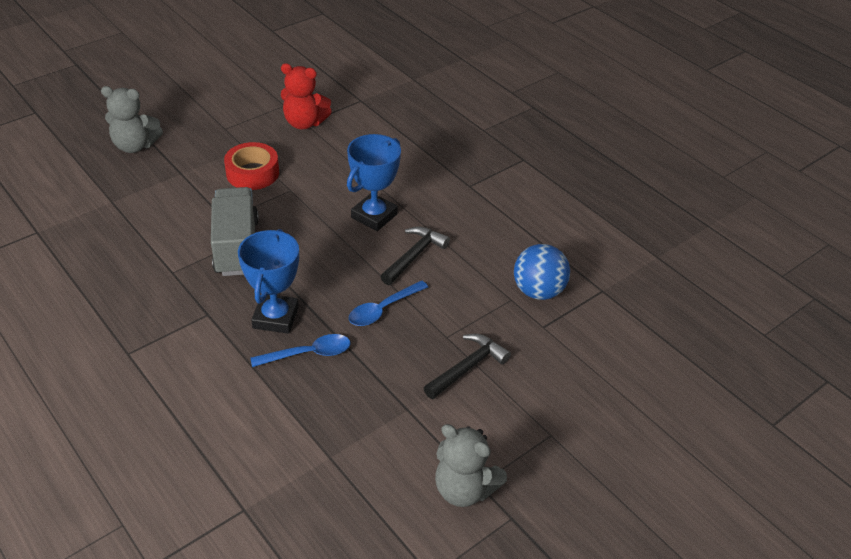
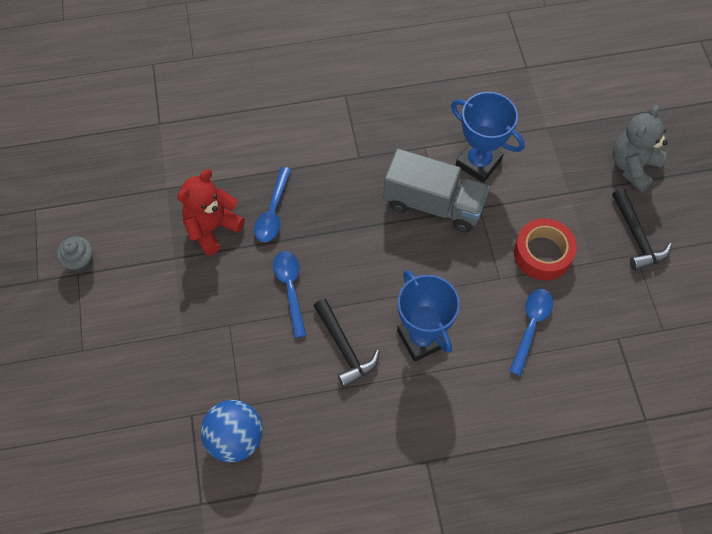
camera: 120 degrees right, 20 degrees up
(275, 317) = (327, 203): blue trophy -> blue trophy (478, 163)
(304, 123) = (618, 337): red teddy bear -> red teddy bear (212, 228)
(323, 164) = (531, 326): none -> blue spoon
(464, 489) = (80, 262): grey teddy bear -> grey cupcake
(467, 368) = (185, 324): black hammer -> black hammer (636, 237)

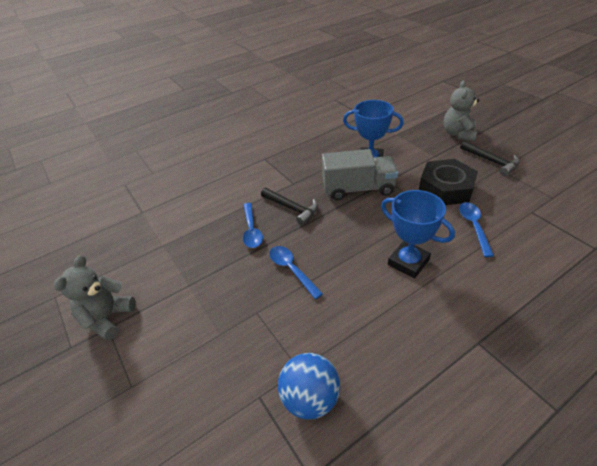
camera: 20 degrees left, 20 degrees down
(80, 262) = (107, 318): grey cupcake -> grey teddy bear
(212, 228) = (210, 255): red teddy bear -> none
(344, 348) = (357, 291): black hammer -> black hammer (292, 208)
(542, 254) = (446, 188): red tape -> black nut

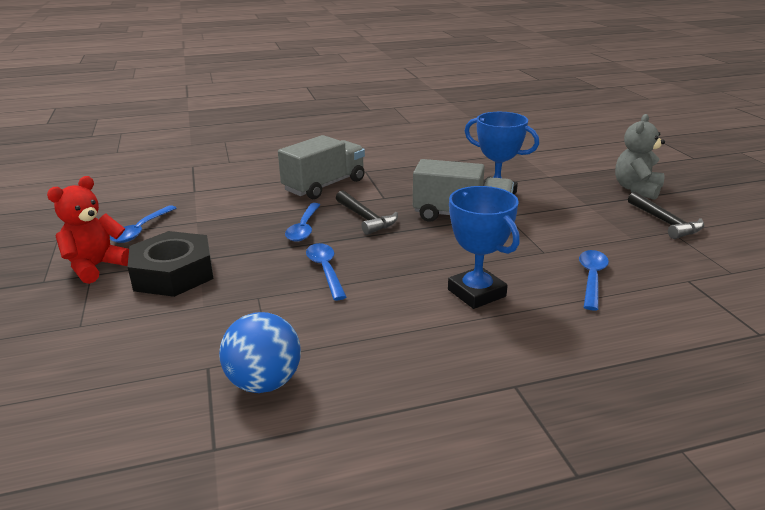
camera: 15 degrees right, 15 degrees down
(107, 318) = (96, 267): grey teddy bear -> red teddy bear
(122, 266) = (141, 230): none -> blue spoon
(242, 181) = (324, 185): none -> grey truck
(446, 188) = (580, 236): black nut -> black nut (173, 273)

